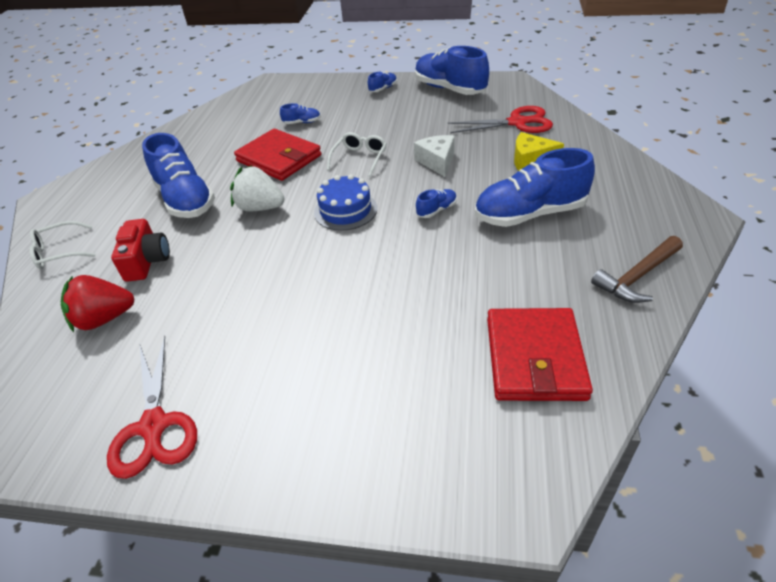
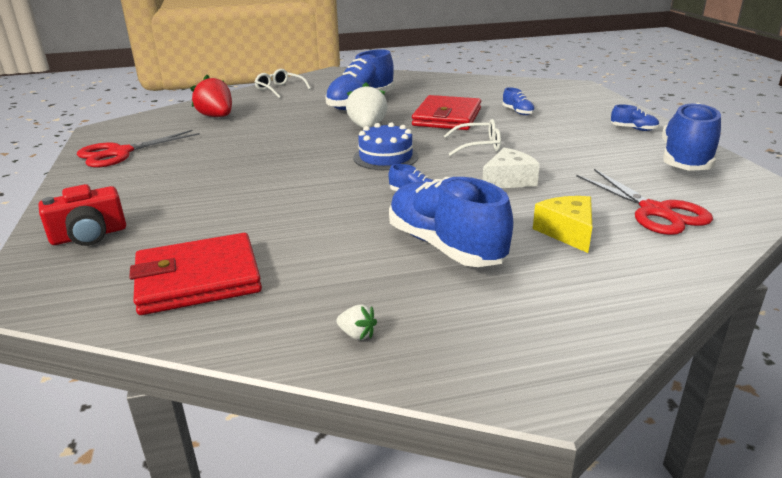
camera: 65 degrees right, 15 degrees down
(147, 261) = (280, 112): red camera -> red camera (89, 235)
(637, 276) = (357, 334): brown hammer -> white strawberry

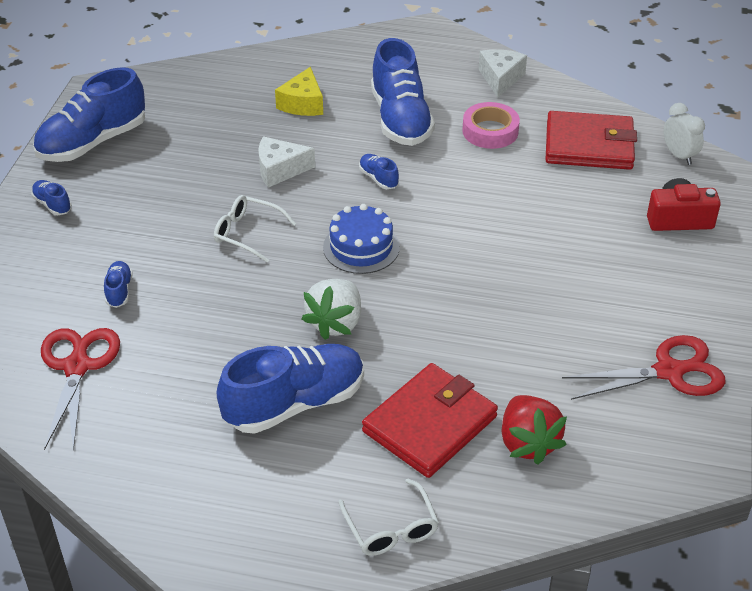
camera: 155 degrees left, 15 degrees up
(70, 298) = (679, 155): none -> white clock
(331, 262) = (490, 131): none -> pink tape
(357, 334) = (500, 78): white strawberry -> white cheese
(447, 117) = (217, 311): red wallet -> red wallet (429, 424)
(656, 212) = (214, 100): red scissors -> red scissors (77, 366)

